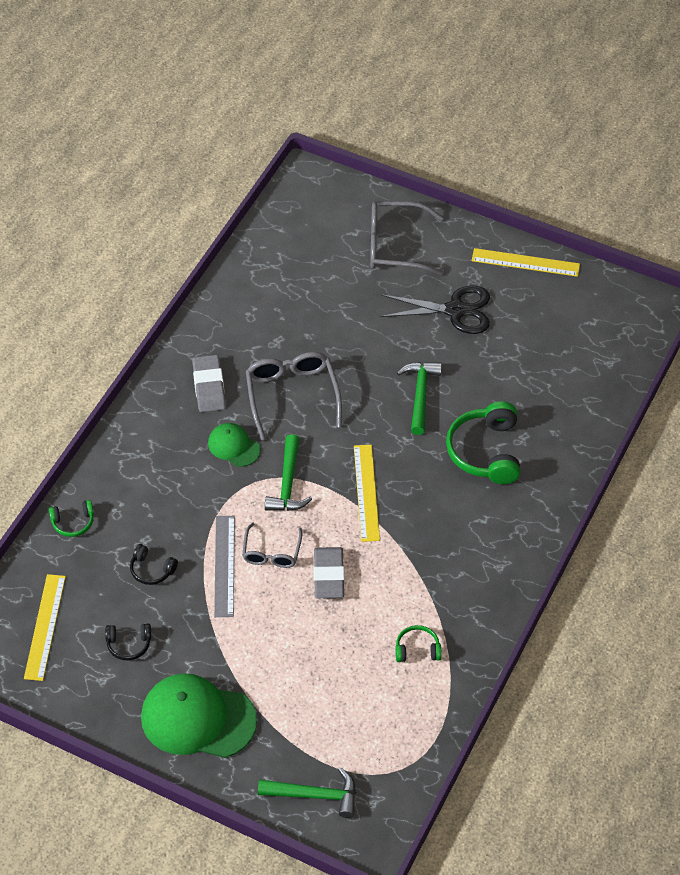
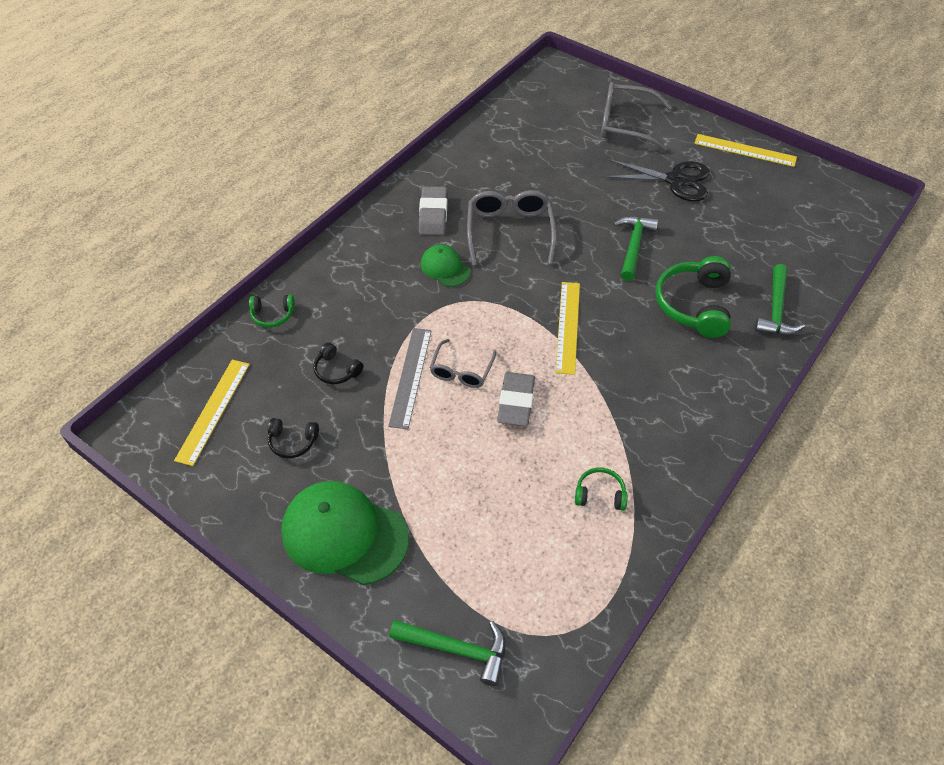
camera: 10 degrees right, 0 degrees up
(288, 483) = (491, 308): green hammer -> green hammer (776, 310)

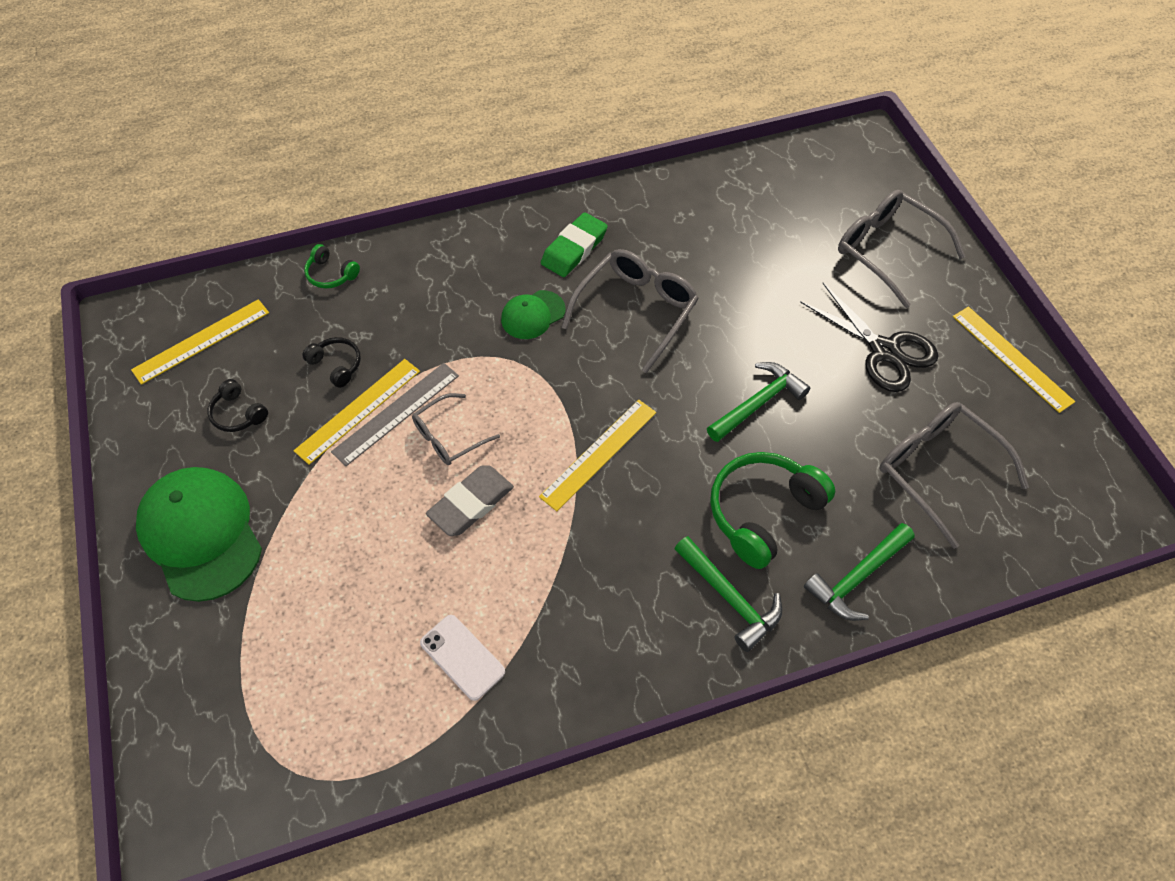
camera: 35 degrees right, 5 degrees up
(336, 370) = (336, 365): black headphones -> black headphones turned 150 degrees clockwise
(381, 390) = (358, 410): none -> yellow ruler
(433, 214) = (574, 249): grey eraser -> green eraser
(445, 268) = (533, 315): green cap -> green cap turned 120 degrees counterclockwise
(457, 649) = (193, 716): green hammer -> green hammer (730, 598)
(600, 494) = (462, 657): green headphones -> white phone
(762, 229) = (937, 470): none -> grey glasses

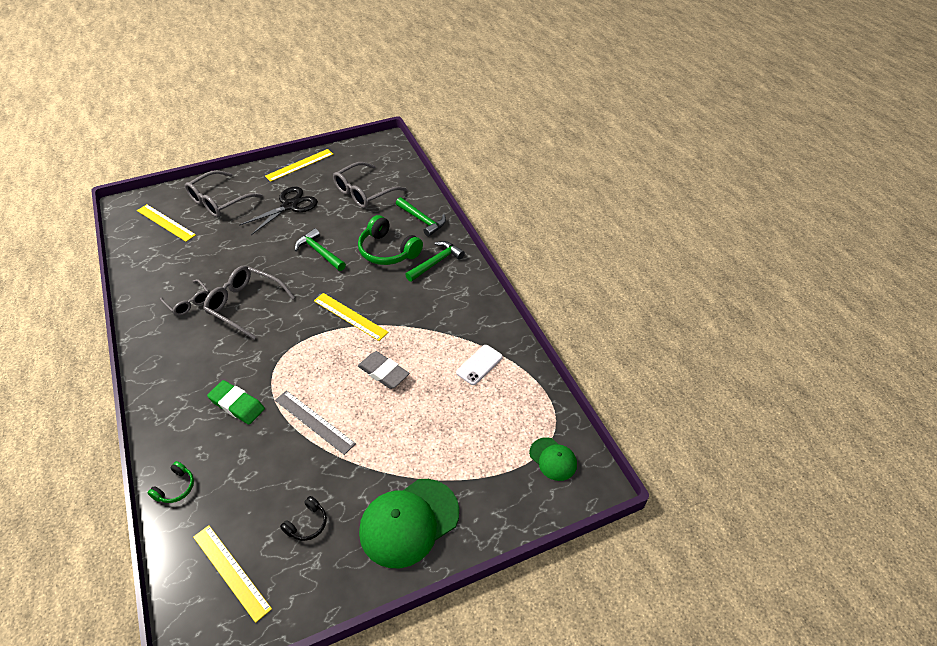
camera: 95 degrees left, 10 degrees down
(336, 365) = (268, 466): black headphones -> none
(358, 410) = (310, 444): yellow ruler -> yellow ruler (166, 222)
(448, 437) = (335, 390): grey glasses -> grey glasses (188, 302)
(533, 315) = (240, 356): green cap -> green cap (553, 459)
(574, 249) = (184, 339): green eraser -> green eraser (237, 405)

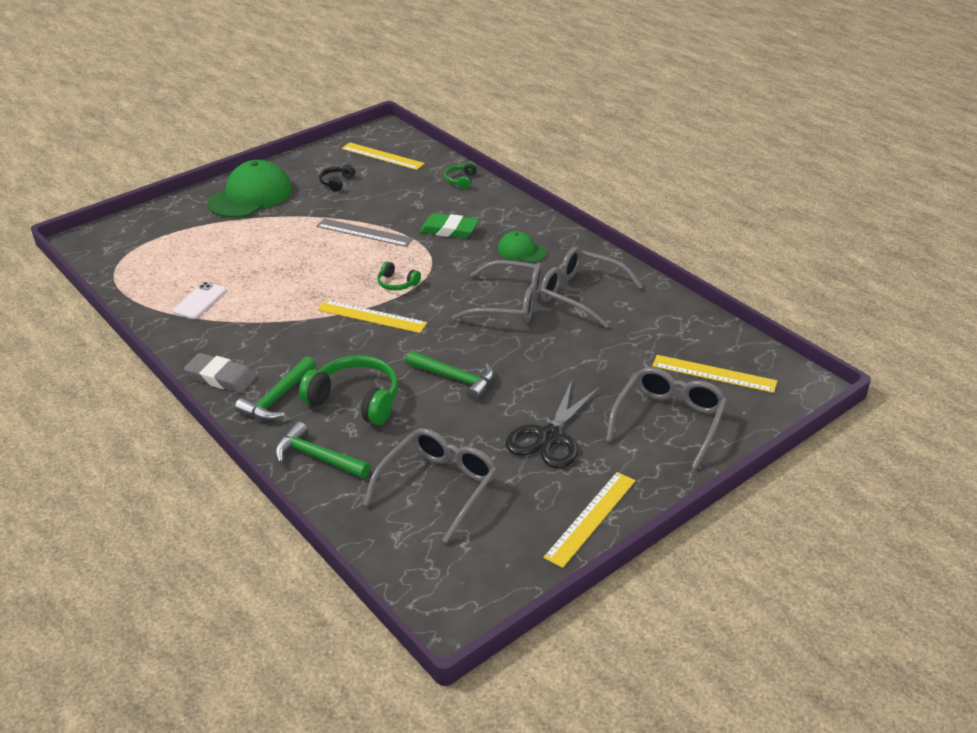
camera: 165 degrees right, 10 degrees down
(188, 302) = (580, 294): grey glasses -> grey glasses, size x1.66
(316, 346) = (397, 283): none -> green headphones
(383, 372) = (309, 277): grey eraser -> grey eraser (221, 377)
(553, 459) = (119, 248): green cap -> green cap (521, 251)

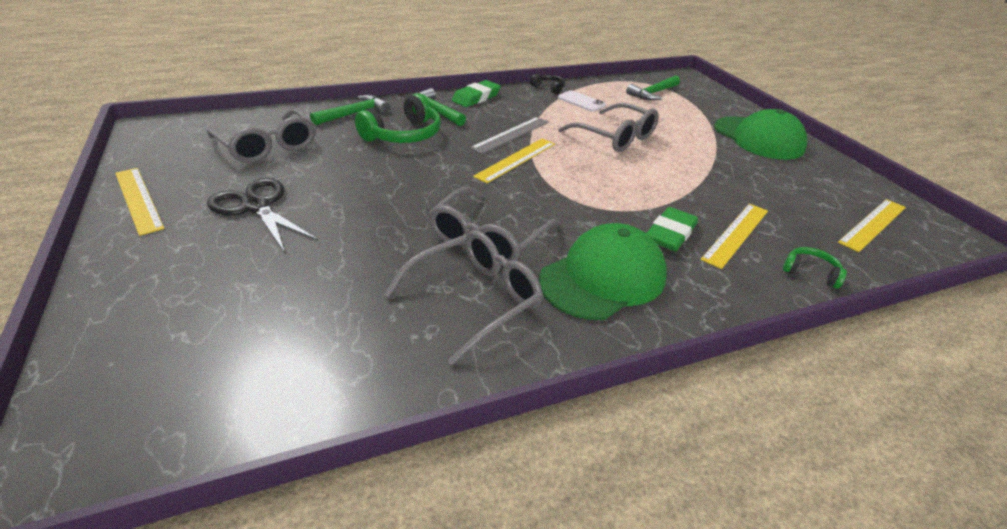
camera: 105 degrees right, 0 degrees up
(221, 377) = (476, 98): grey eraser -> green eraser
(336, 182) = (793, 184): black headphones -> black headphones (549, 88)
(364, 232) = (675, 181): grey ruler -> grey ruler (511, 135)
(397, 283) = (566, 181): green headphones -> none
(455, 379) = (388, 179): green hammer -> green hammer (653, 93)
(521, 251) = (603, 277): green cap -> green cap, size x1.90
(669, 420) = (181, 289): grey glasses -> grey glasses (615, 137)
(714, 374) = (206, 366): yellow ruler -> yellow ruler (736, 234)

